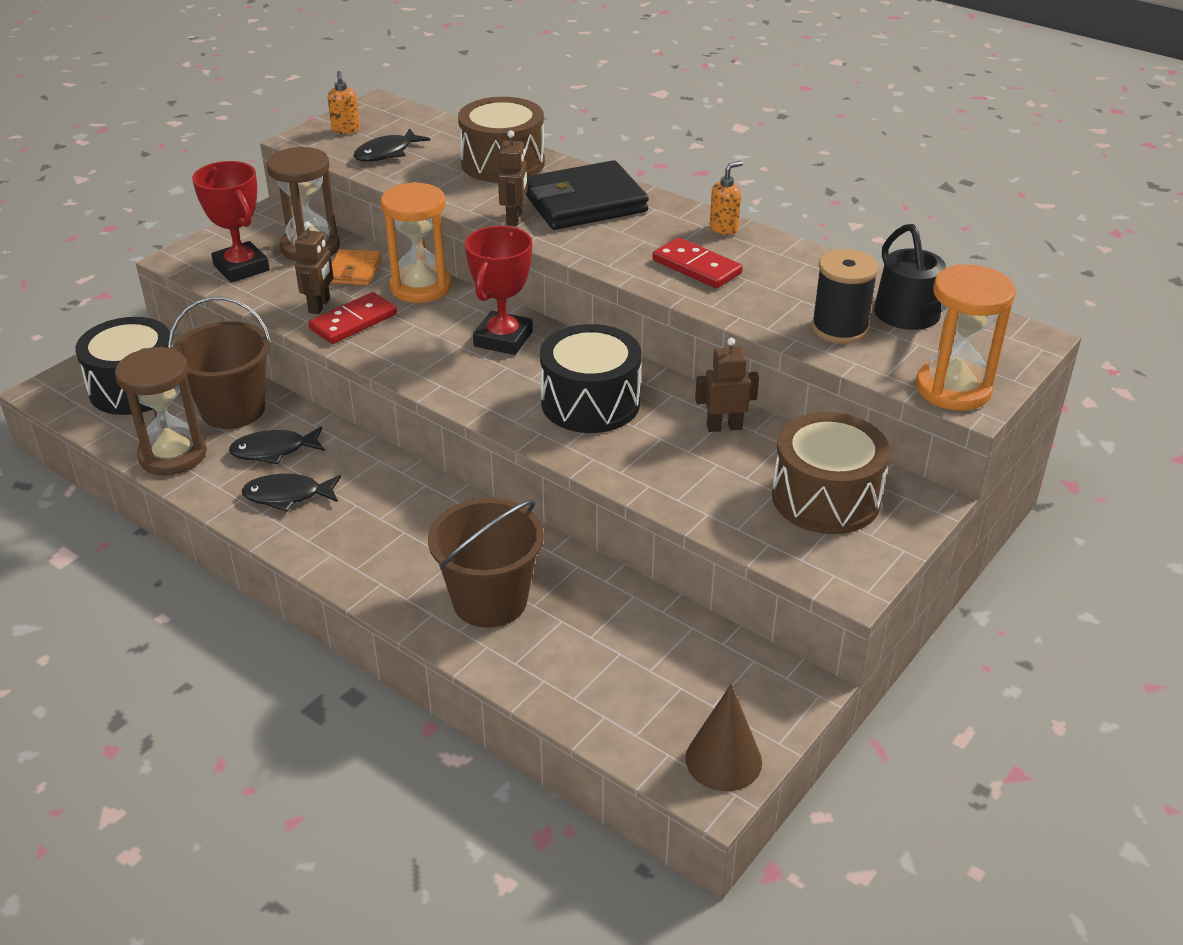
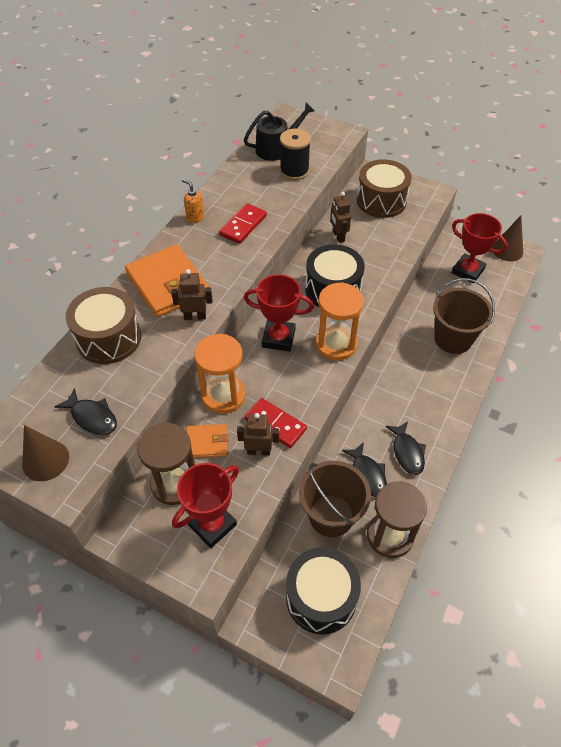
camera: 100 degrees left, 15 degrees up
(346, 130) = (45, 460): orange soap dispenser -> brown cone
(584, 202) = (168, 284): black wallet -> orange wallet
(666, 669) = (467, 271): none -> red trophy
(953, 389) = (336, 137): orange hourglass -> orange hourglass (336, 344)

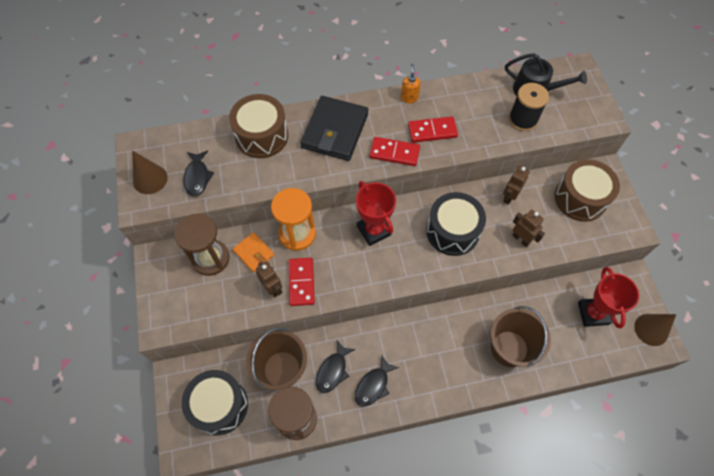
camera: 50 degrees right, 10 degrees up
(168, 284) = (335, 131): orange wallet -> black wallet
(195, 316) = (322, 168): brown robot -> brown robot (521, 239)
(212, 524) = (199, 302): red trophy -> none
(236, 261) = (394, 153): none -> red domino
(336, 344) = (403, 270): orange hourglass -> none

